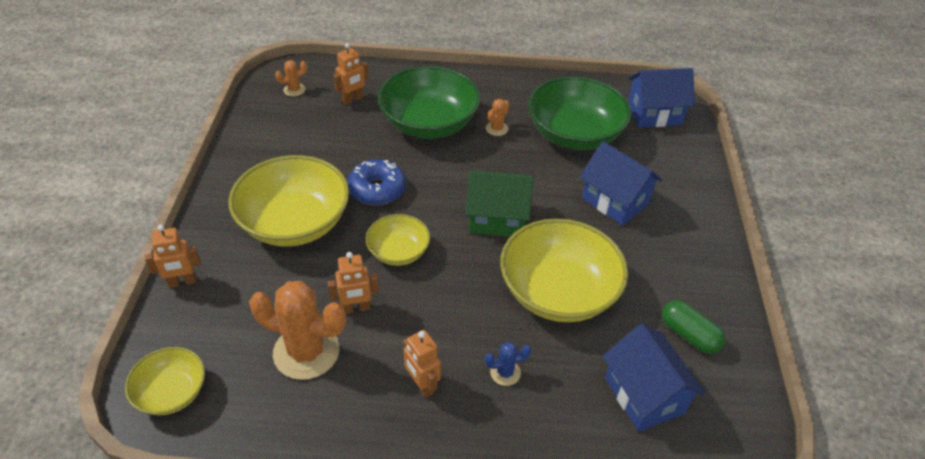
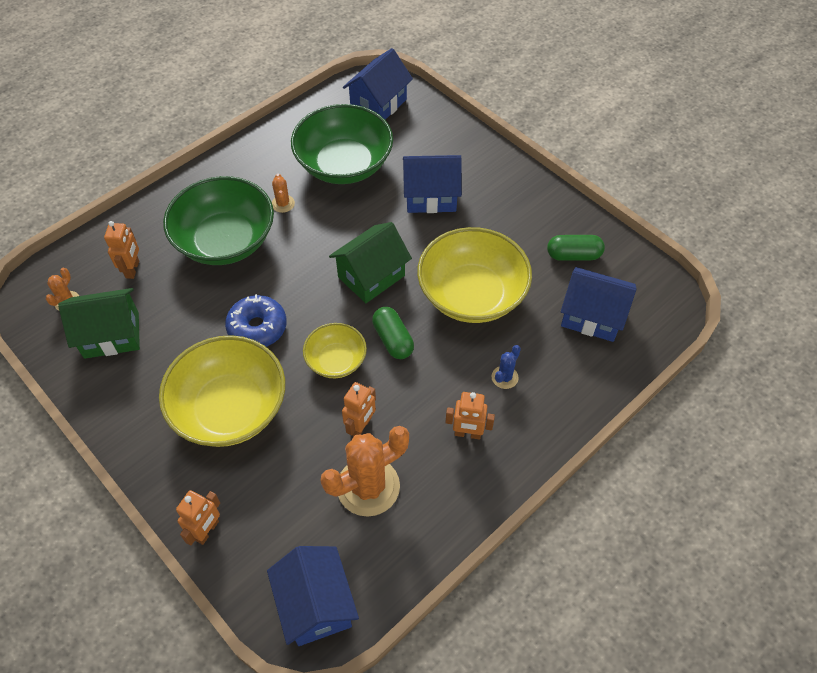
camera: 45 degrees left, 10 degrees up
(172, 392) = (316, 605): yellow bowl -> blue house
(291, 126) = (111, 335): none -> green house
(455, 272) = (393, 340): none -> green capsule

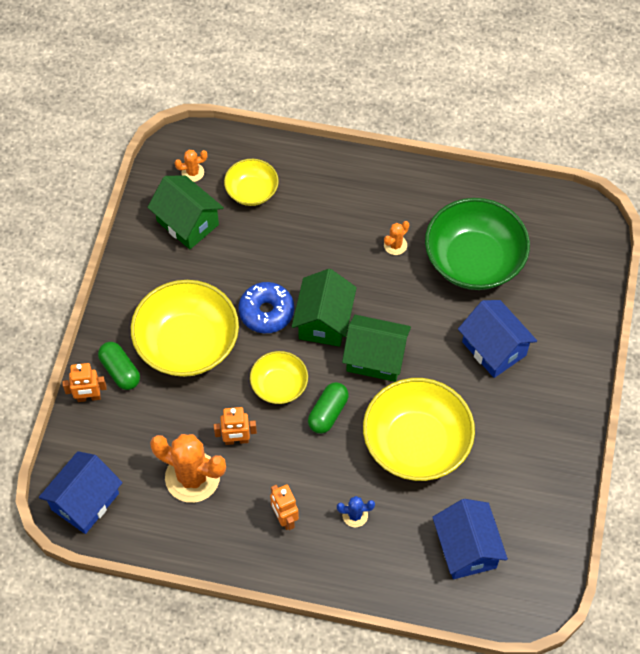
camera: 55 degrees right, 5 degrees up
(133, 269) = (252, 191): orange robot -> yellow bowl
(225, 241) = (327, 232): green bowl -> none
(305, 291) = (324, 321): none -> green house
(378, 104) = (566, 239): blue house -> none
(573, 255) = (521, 498): green capsule -> green capsule (120, 371)

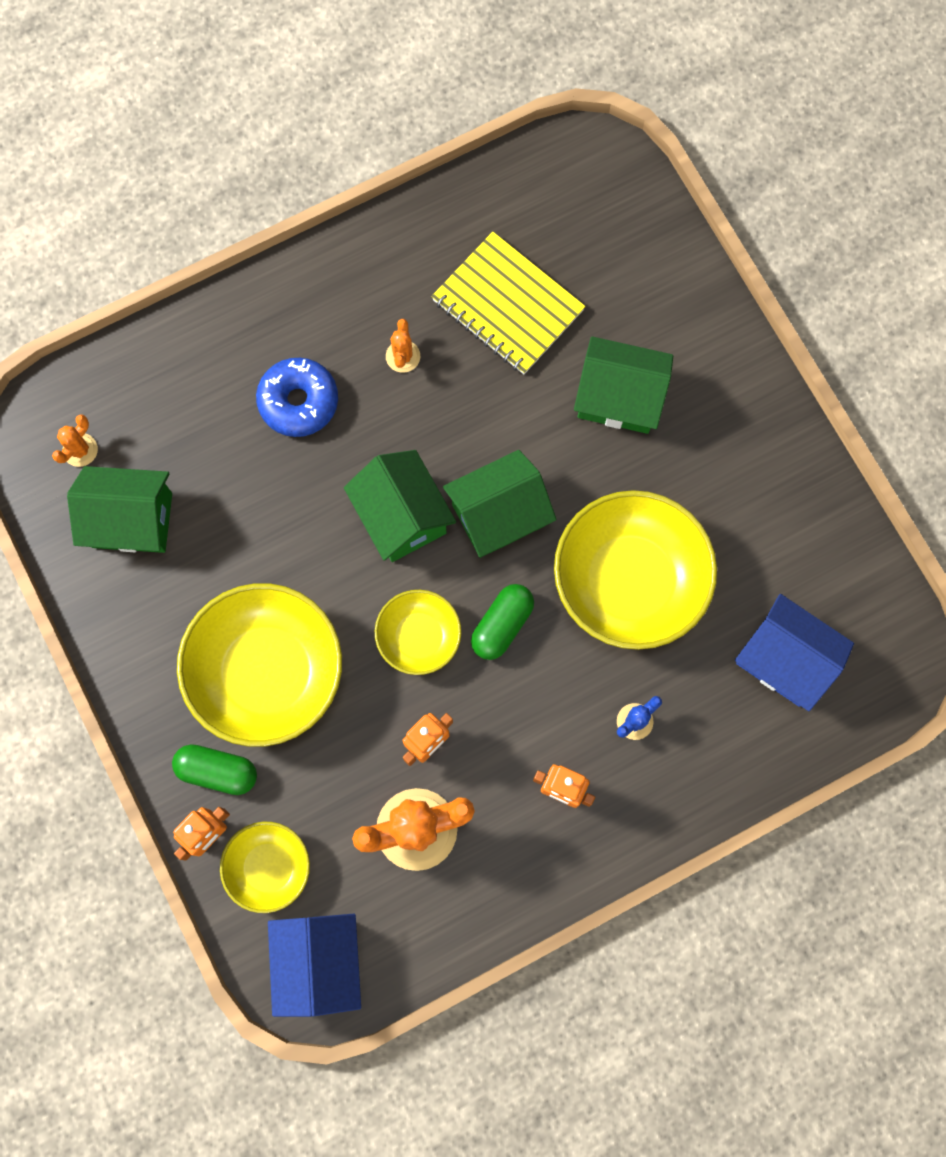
camera: 40 degrees left, 15 degrees up
(252, 191) = (174, 418): yellow bowl -> yellow bowl (269, 867)
(266, 312) = (325, 558): blue donut -> blue donut (298, 401)
(328, 413) = (502, 625): green capsule -> green capsule turned 45 degrees clockwise
(474, 260) = (507, 306): green bowl -> yellow notebook
(494, 348) = (619, 397): blue house -> green house

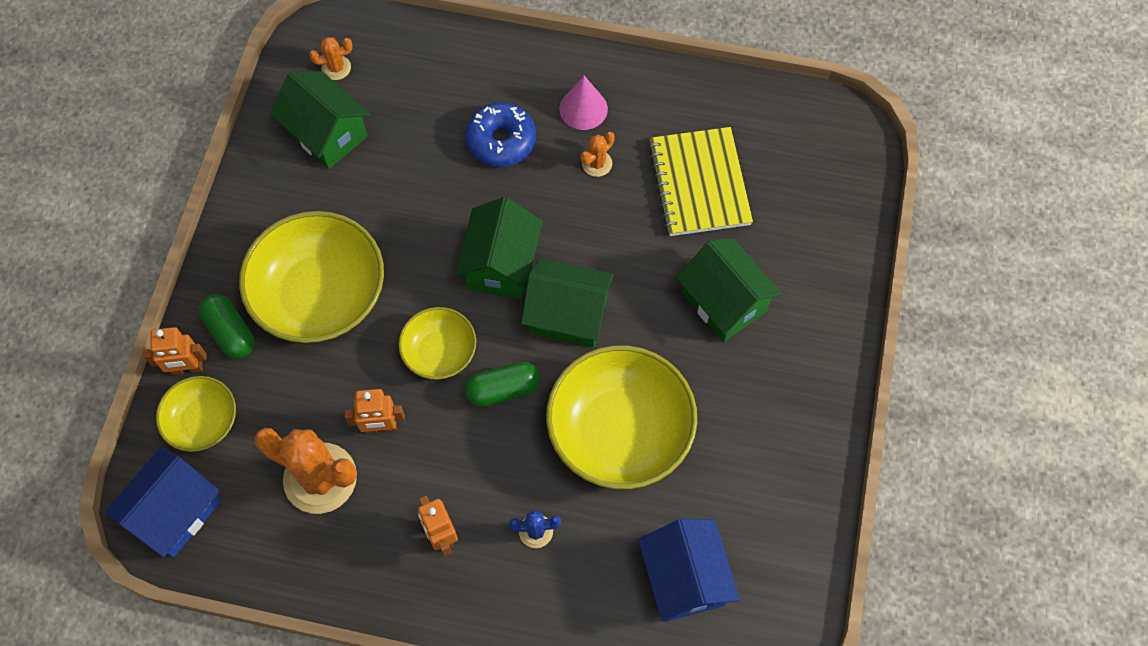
camera: 40 degrees right, 10 degrees down
(345, 313) = (583, 109): none -> pink cone

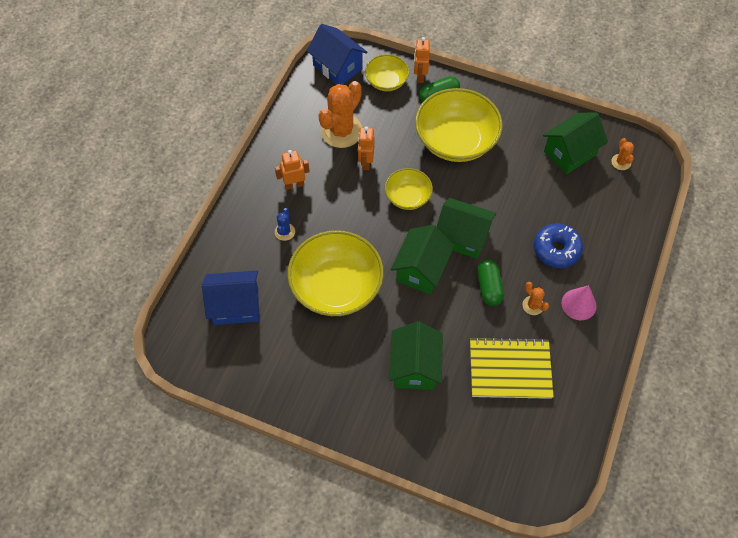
camera: 100 degrees right, 5 degrees down
(503, 389) = (377, 227): green capsule -> green capsule (489, 287)
(724, 302) = (415, 367): green house -> green house turned 60 degrees counterclockwise

